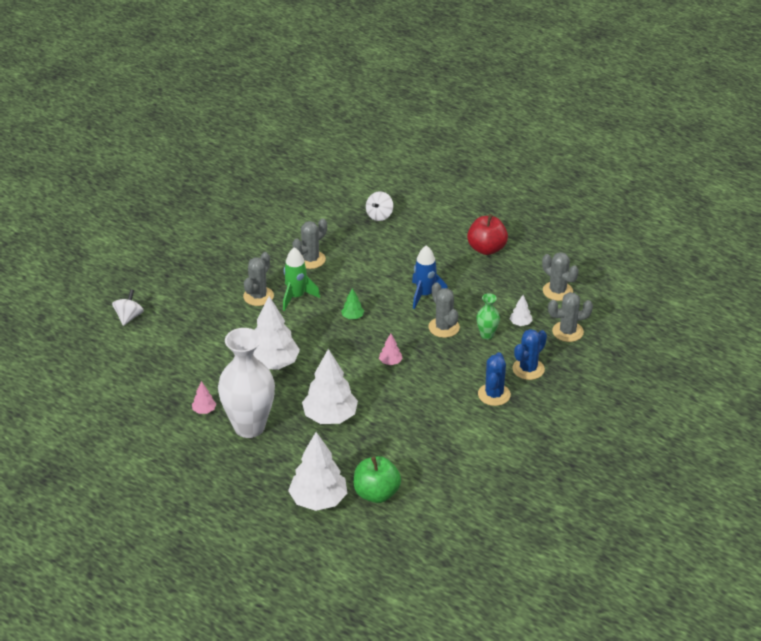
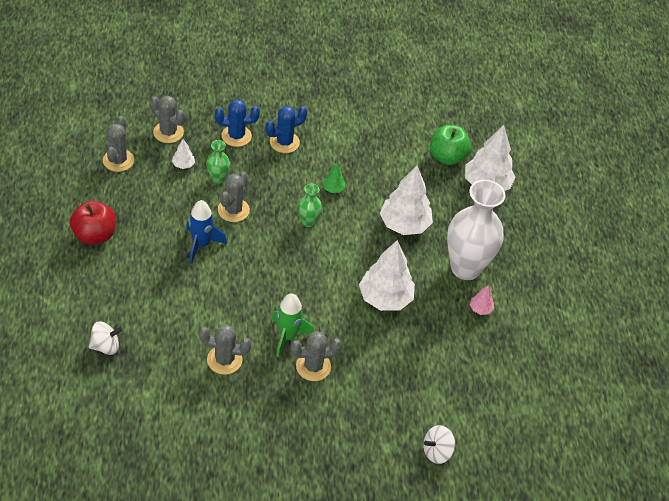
camera: 135 degrees left, 10 degrees up
(352, 317) = (276, 279): green tree -> green tree (333, 189)
(390, 362) = (308, 222): pink tree -> green vase

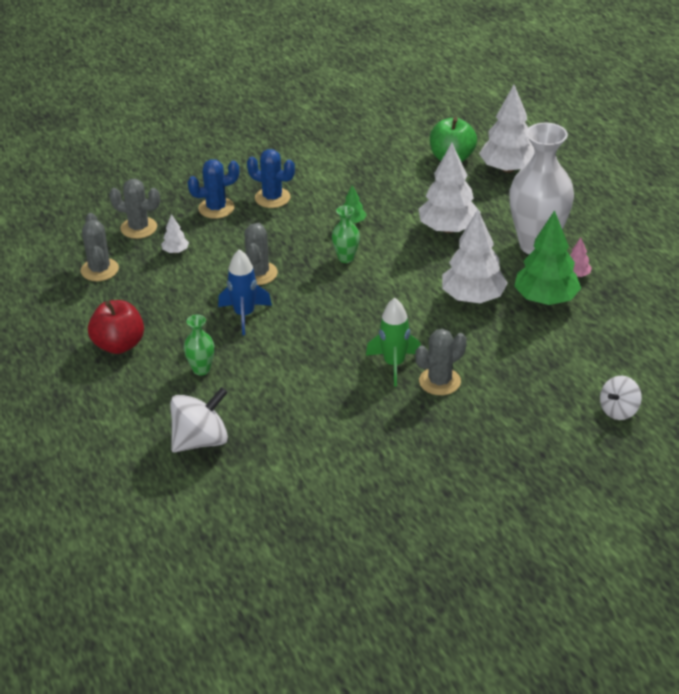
camera: 15 degrees left, 10 degrees down
(106, 346) = (200, 440): white spinning top -> white spinning top, size x1.56
(218, 178) = (222, 251): green vase -> green vase (201, 369)
(224, 360) = (340, 408): grey cactus -> none
(284, 142) = (272, 198): blue cactus -> blue cactus turned 75 degrees clockwise
(442, 322) = (545, 299): none -> green tree

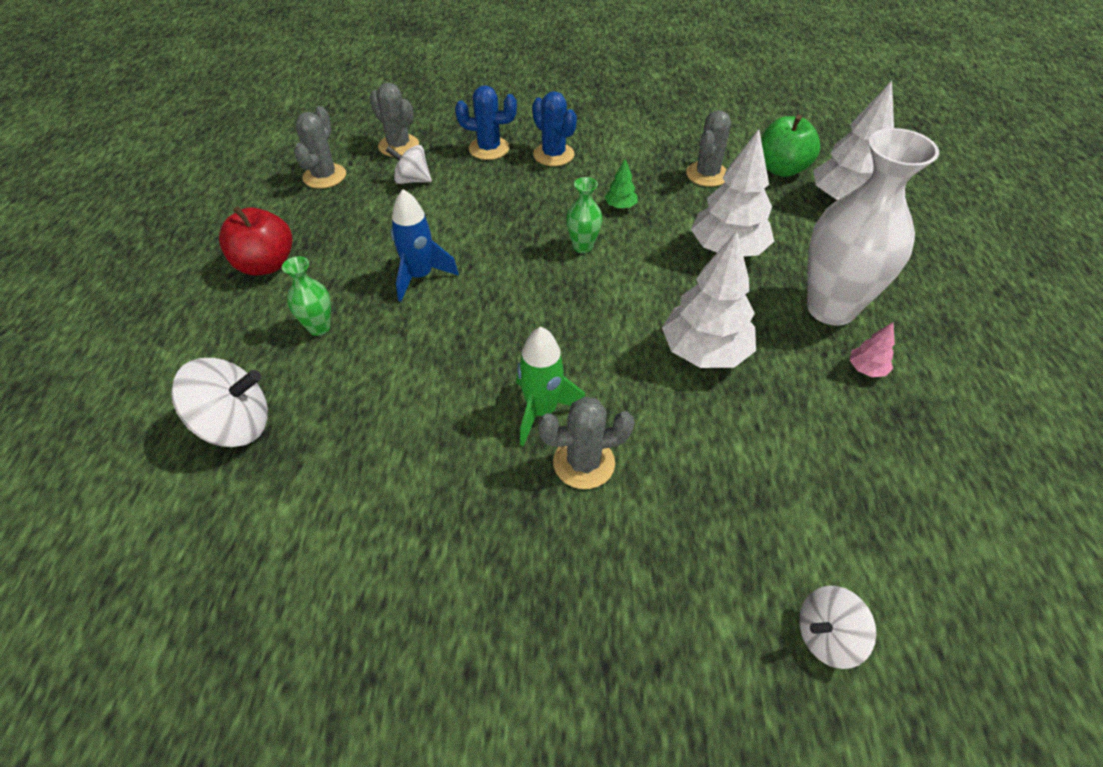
camera: 25 degrees right, 10 degrees up
(175, 251) = (412, 180): white tree -> white spinning top
(258, 273) = (474, 233): grey cactus -> grey cactus (707, 174)
(545, 299) = (803, 390): green tree -> none

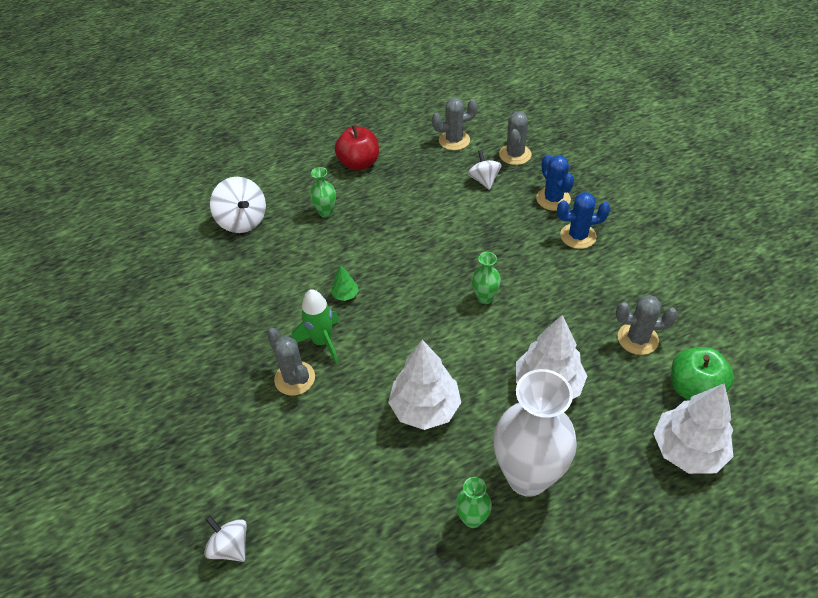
camera: 65 degrees right, 0 degrees up
(420, 277) = (396, 232): blue rocket -> none
(553, 155) = (578, 236): blue cactus -> blue cactus turned 60 degrees clockwise
(620, 206) = (548, 300): green tree -> green tree (345, 295)
(866, 369) = (472, 518): pink tree -> green vase

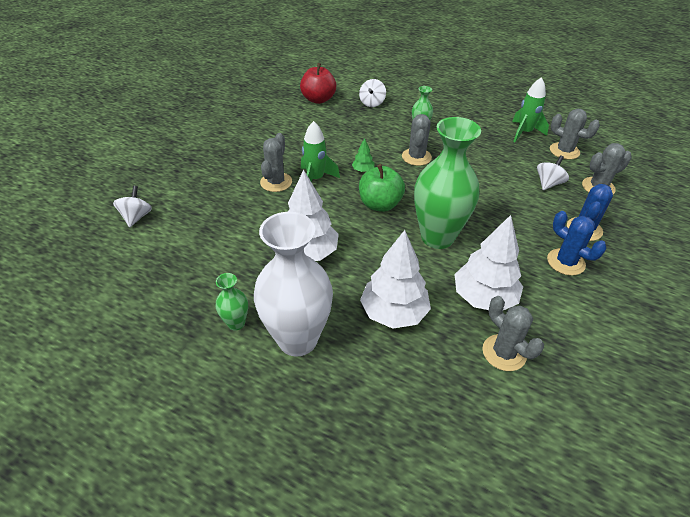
camera: 50 degrees right, 5 degrees down
(243, 221) = (372, 103): white spinning top -> white spinning top, size x0.64
(359, 163) = (479, 121): red apple -> red apple (318, 99)
(365, 242) = (416, 157): none -> grey cactus
(405, 146) = (524, 133): none -> green rocket
(485, 298) = (437, 237): green vase -> green vase, size x2.25
(687, 450) = (420, 447): white tree -> white tree (484, 298)
(694, 389) = (494, 423): green apple -> green apple (380, 204)

